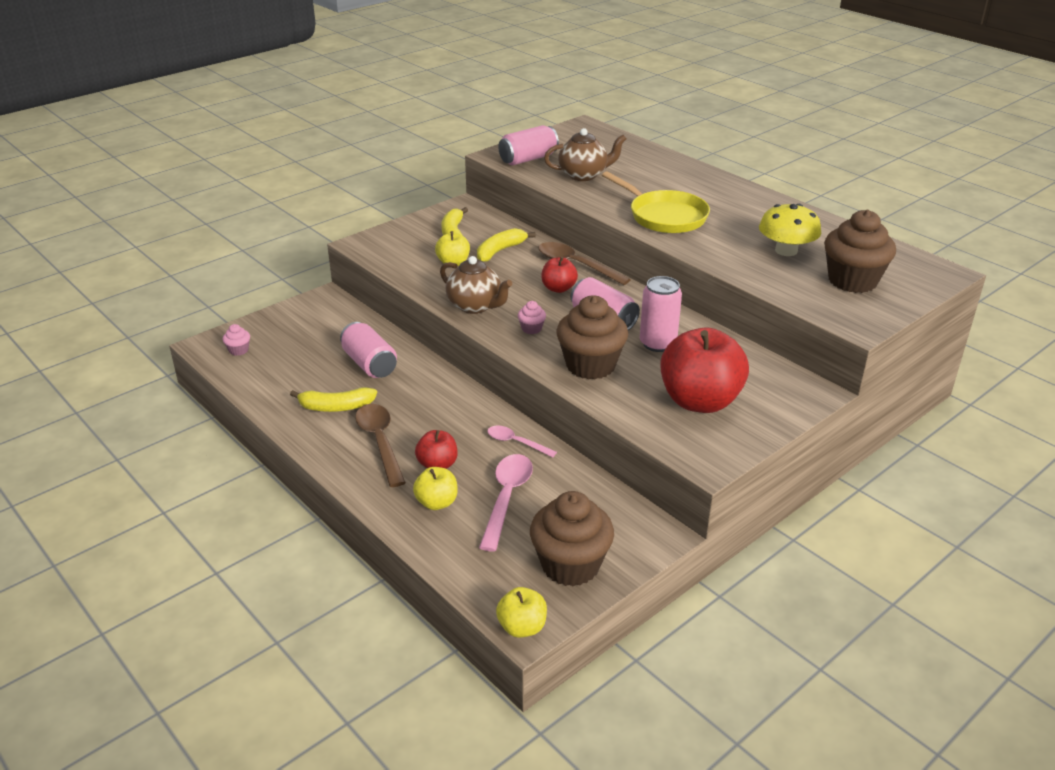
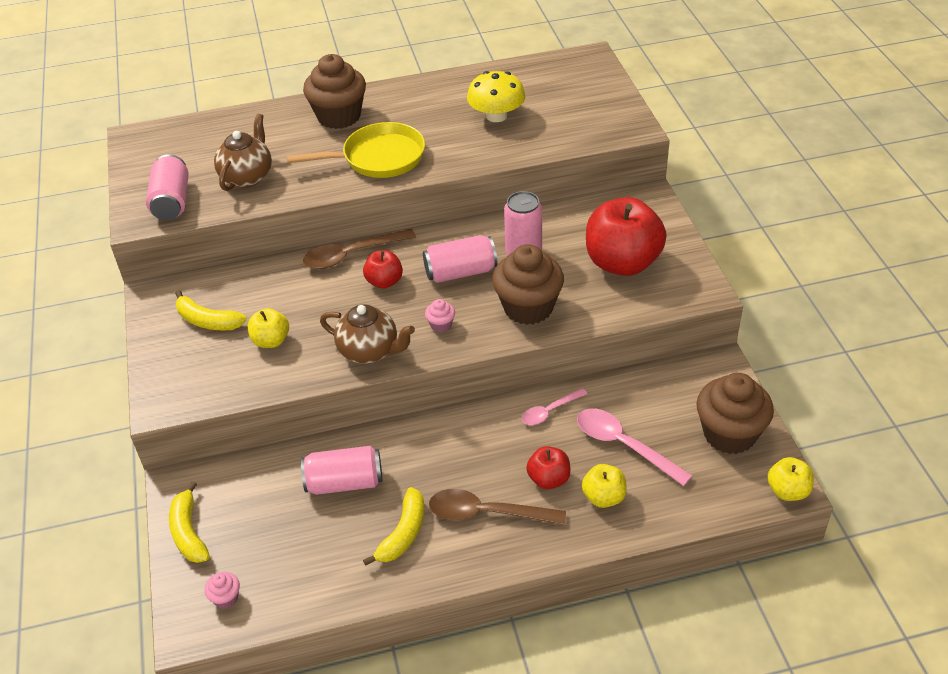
camera: 60 degrees left, 10 degrees up
(475, 306) = (370, 351): brown teapot -> brown teapot turned 45 degrees clockwise
(500, 251) = (277, 298): yellow banana -> yellow banana (189, 532)
(852, 281) = (569, 103): brown cupcake -> brown cupcake (339, 116)

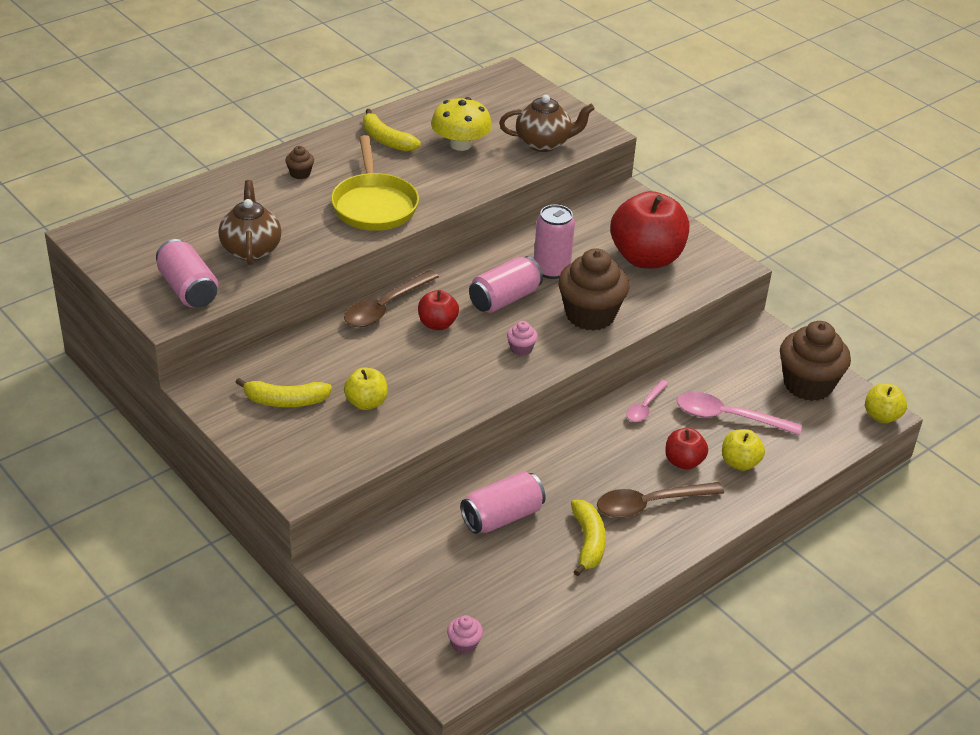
camera: 30 degrees left, 5 degrees down
(189, 532) = (383, 602): yellow banana -> yellow banana (386, 140)
(339, 116) = (300, 174): brown cupcake -> brown cupcake, size x0.42
(370, 351) = (471, 387): brown teapot -> brown teapot (544, 143)
(378, 158) = (374, 205): yellow pan -> yellow pan turned 120 degrees clockwise

